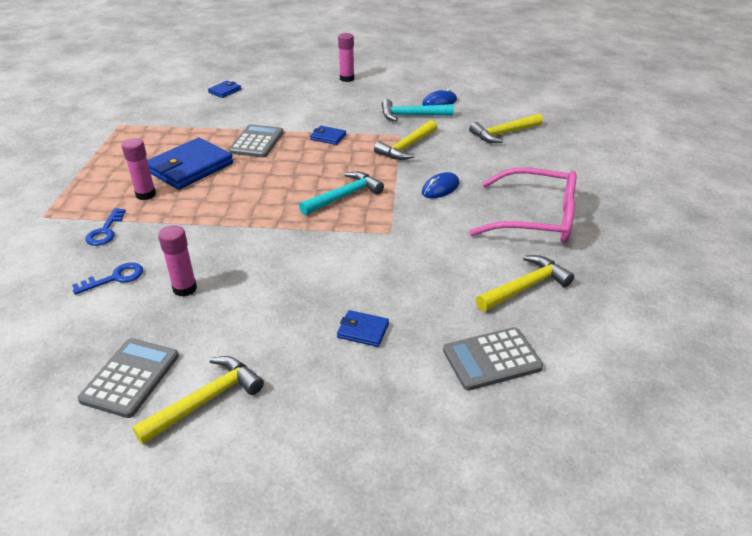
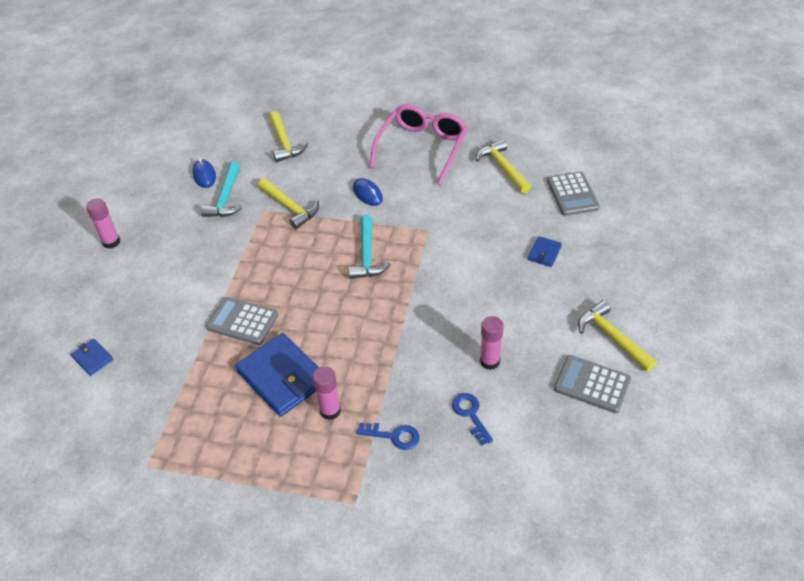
camera: 80 degrees left, 10 degrees up
(328, 137) = (251, 263): blue wallet -> none
(344, 196) = (367, 255): turquoise hammer -> turquoise hammer turned 150 degrees counterclockwise

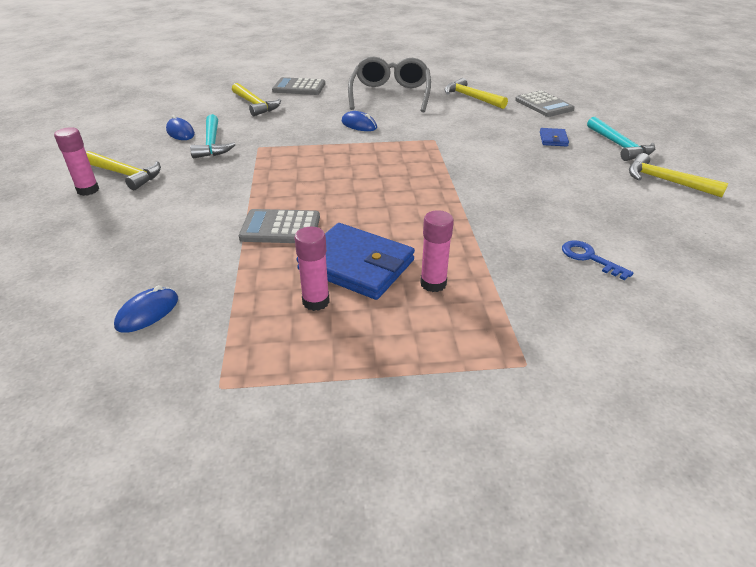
camera: 20 degrees left, 10 degrees down
(92, 358) = (95, 291): blue wallet -> none
(121, 388) = (147, 312): none -> blue mouse
(290, 207) = (286, 142): yellow hammer -> yellow hammer (126, 174)
(367, 255) = (387, 162): turquoise hammer -> turquoise hammer (619, 146)
(394, 436) = (523, 291): blue key -> none
(422, 148) = (390, 95): pink glasses -> grey glasses
(489, 361) = (571, 215): pink glue stick -> pink glue stick (316, 301)
(592, 384) = (682, 215): grey calculator -> grey calculator (299, 87)

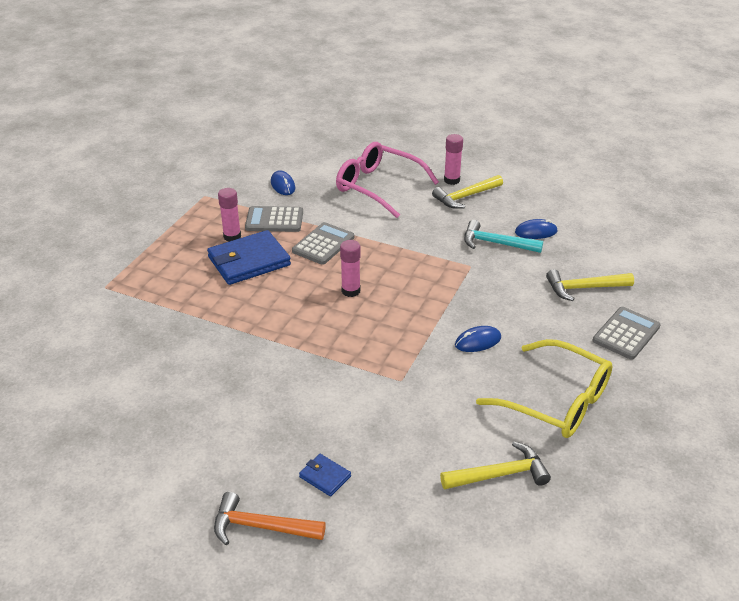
camera: 120 degrees right, 0 degrees up
(122, 231) = (378, 187): none -> pink glasses
(390, 95) = (556, 401): grey glasses -> yellow glasses
(433, 283) = (198, 283): pink glue stick -> pink glue stick (350, 291)
(544, 105) = (425, 538): grey calculator -> grey calculator (274, 220)
(589, 258) = (141, 366): blue key -> none
(619, 146) = (261, 527): turquoise hammer -> orange hammer
(665, 181) = (168, 503): yellow hammer -> none

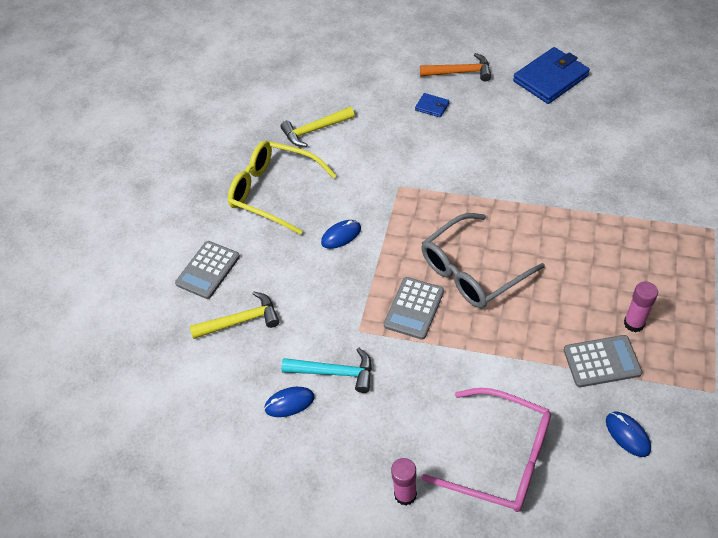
camera: 175 degrees right, 15 degrees up
(249, 261) = (594, 290): blue wallet -> blue wallet (550, 78)
(323, 244) = (527, 332): grey calculator -> grey calculator (414, 308)
(350, 291) = (472, 271): pink glue stick -> grey glasses
(465, 197) = (381, 458): yellow hammer -> none

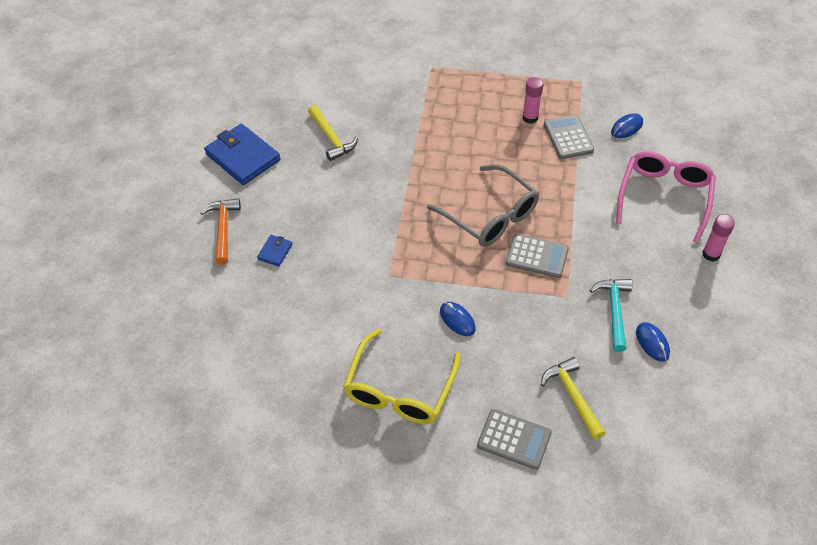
camera: 100 degrees left, 0 degrees up
(314, 130) = (304, 360): yellow hammer -> yellow hammer (331, 138)

